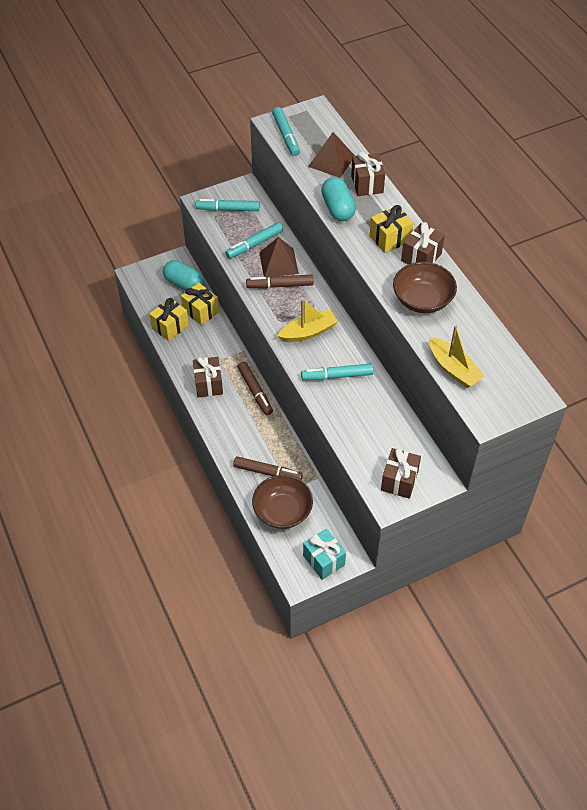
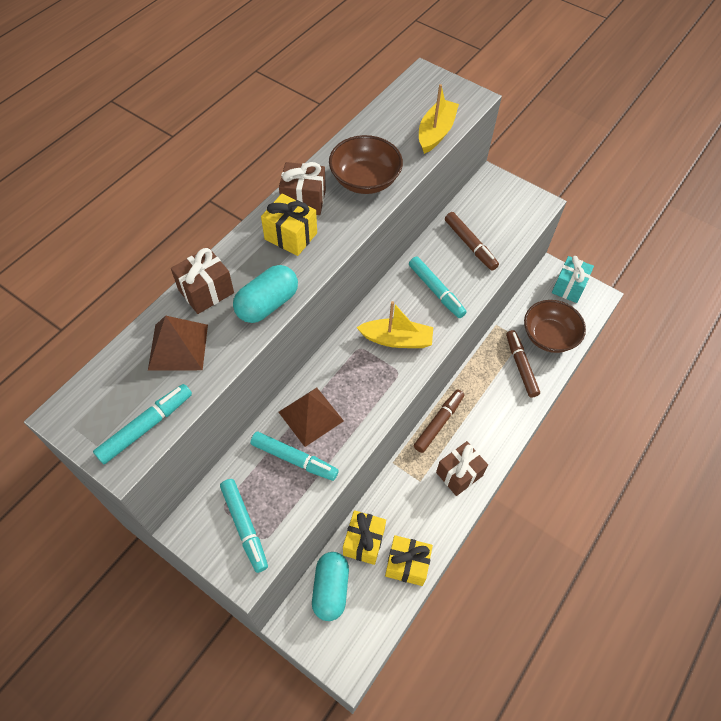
camera: 120 degrees left, 5 degrees up
(280, 285) = (346, 398): brown marker -> brown marker (470, 245)
(308, 332) = (397, 339): yellow boat -> yellow boat turned 150 degrees clockwise
(399, 480) = (513, 204): brown gift -> none

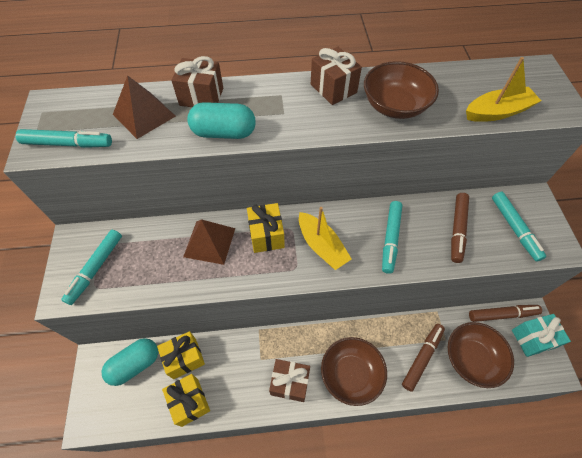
camera: 50 degrees right, 0 degrees up
(291, 236) = (295, 104): yellow gift -> yellow gift (266, 235)
(294, 459) = (168, 258): turquoise marker -> turquoise marker (514, 228)
(438, 423) = (316, 336): brown marker -> brown marker (502, 314)
(490, 424) = (351, 374): none -> brown bowl

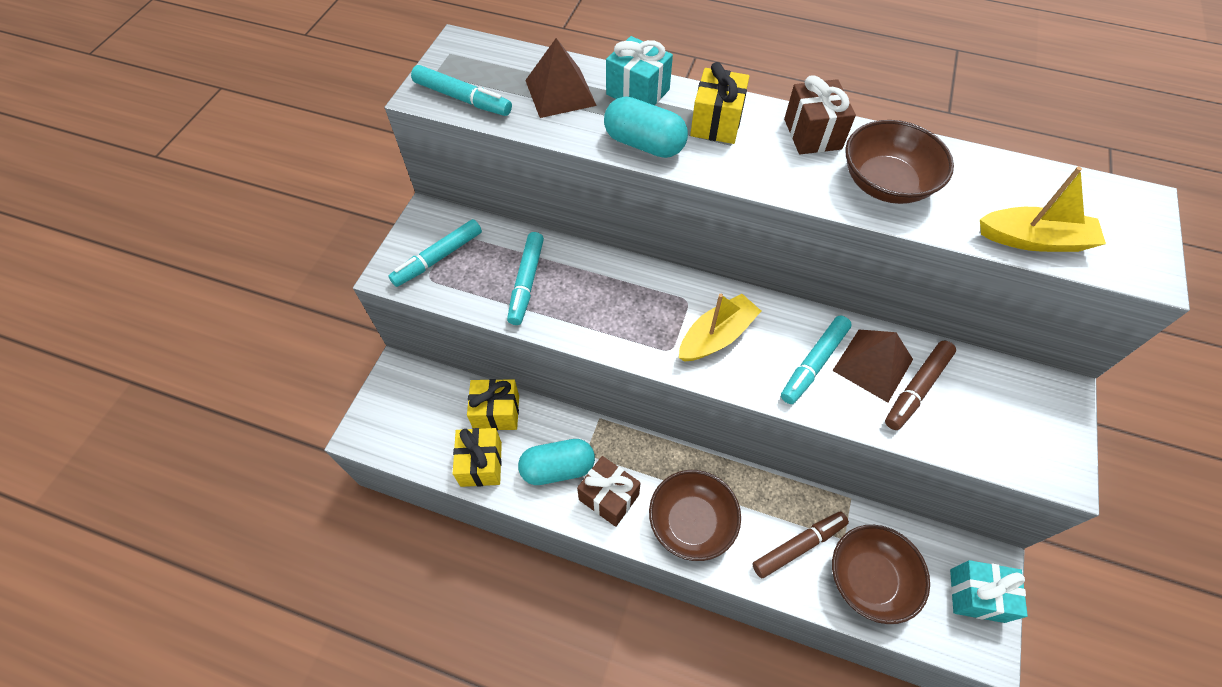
camera: 25 degrees right, 0 degrees up
(135, 364) = (438, 394): turquoise capsule -> turquoise capsule (558, 468)
(201, 97) = (637, 92): brown gift -> turquoise gift
(209, 242) = (579, 278): brown pyramid -> brown pyramid (872, 364)
(266, 235) = (652, 296): yellow gift -> yellow gift (716, 123)
(321, 246) = (716, 336): yellow boat -> yellow boat turned 120 degrees counterclockwise
(502, 314) = (947, 544): brown marker -> none
(514, 228) = (1005, 420): turquoise marker -> turquoise marker (526, 282)

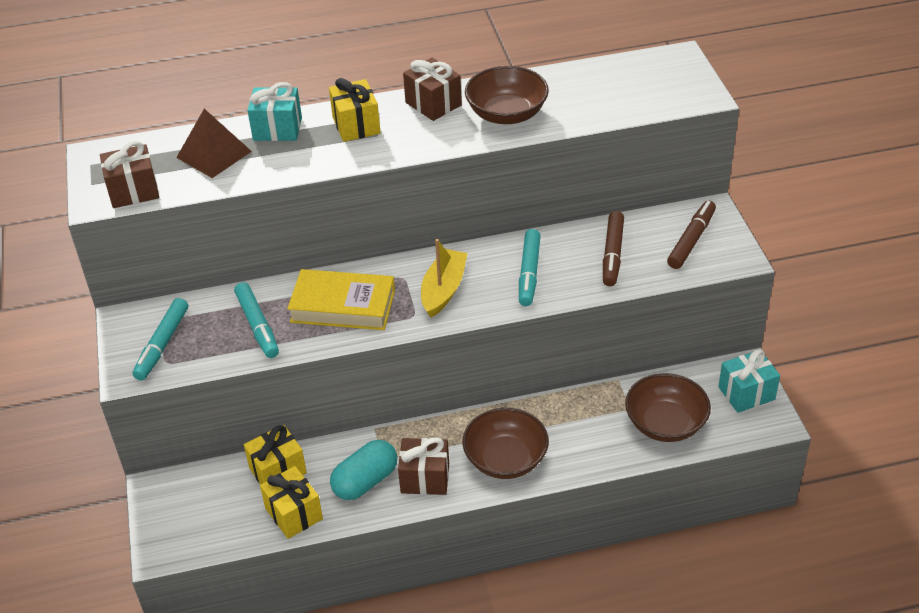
camera: 30 degrees left, 15 degrees down
(462, 98) = (133, 191): turquoise marker -> brown gift
(613, 302) = (343, 306): none -> yellow book
(644, 144) = (311, 161): turquoise capsule -> none
(798, 546) = (599, 430): brown marker -> brown marker (691, 240)
(872, 364) = (572, 254): brown pyramid -> none
(1033, 240) = (624, 108): yellow boat -> none

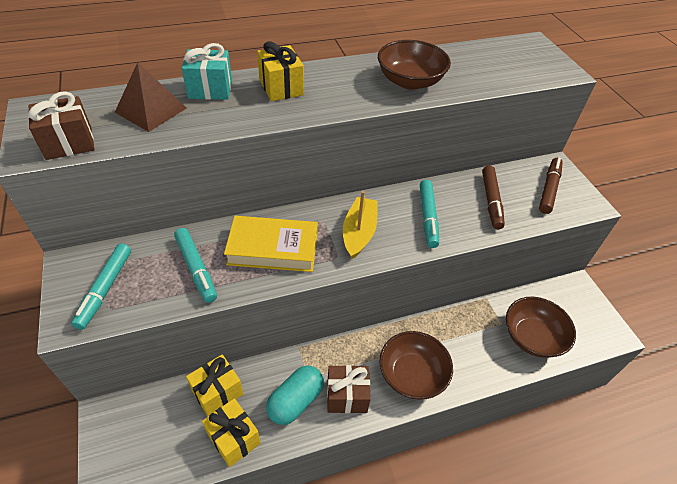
camera: 10 degrees left, 5 degrees up
(433, 104) = (345, 72): brown gift -> none
(746, 393) = (586, 308): turquoise gift -> none

